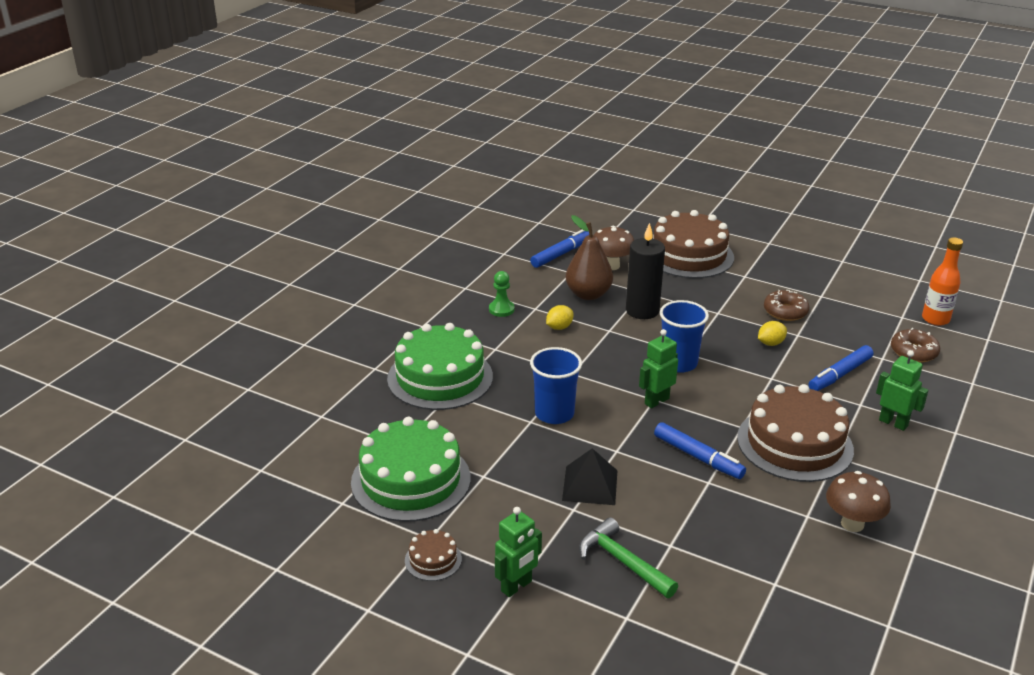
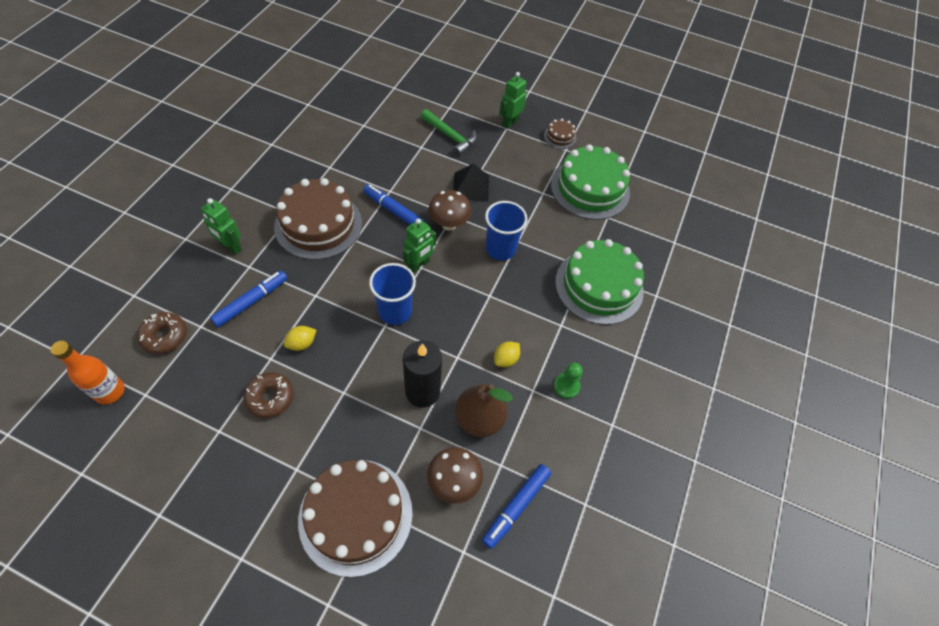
camera: 170 degrees right, 25 degrees up
(852, 524) = (302, 161): brown mushroom -> brown mushroom (449, 224)

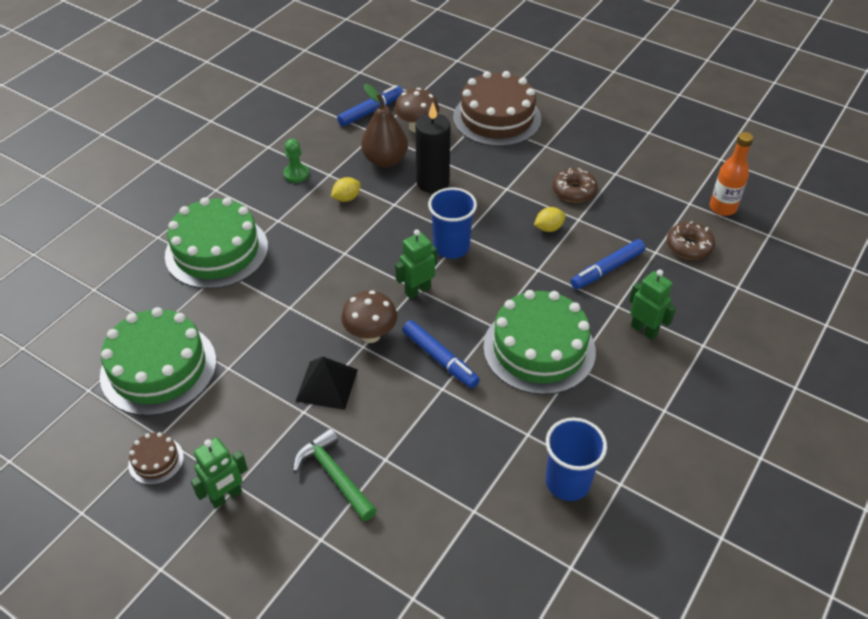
camera: 165 degrees left, 10 degrees down
(318, 224) = (539, 349): brown cake -> green cake
(500, 249) = (315, 300): blue cup -> blue cup (567, 482)

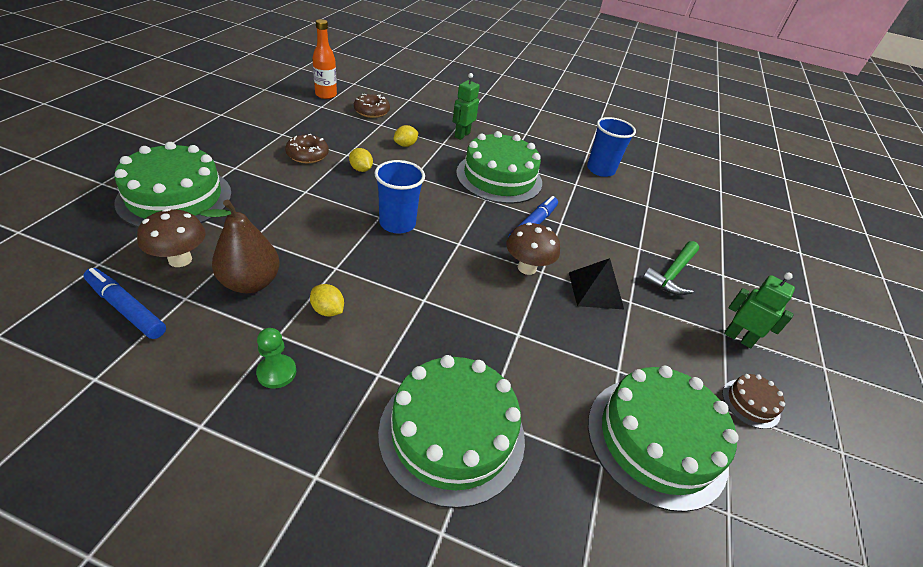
camera: 110 degrees left, 5 degrees down
(417, 290) = (461, 242): green robot -> none
(432, 182) = (295, 240): black candle -> none
(497, 118) = (175, 197): brown cake -> green cake
(607, 269) = (405, 145): blue marker -> yellow lemon

